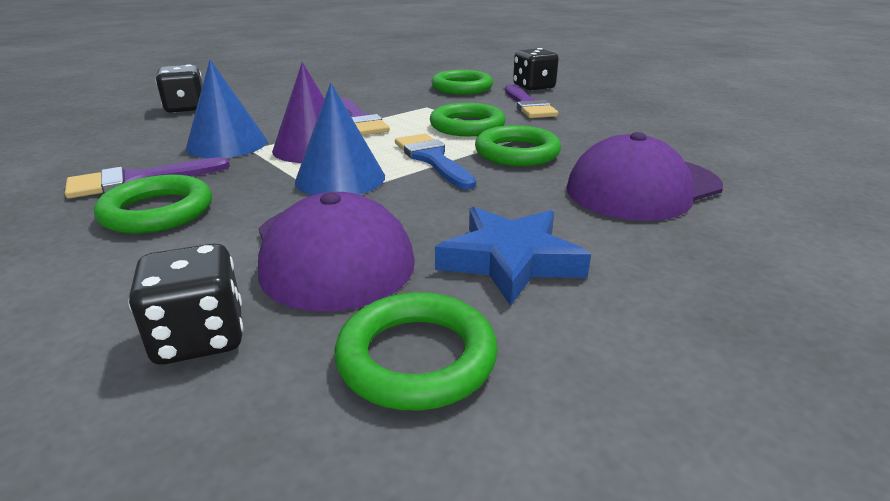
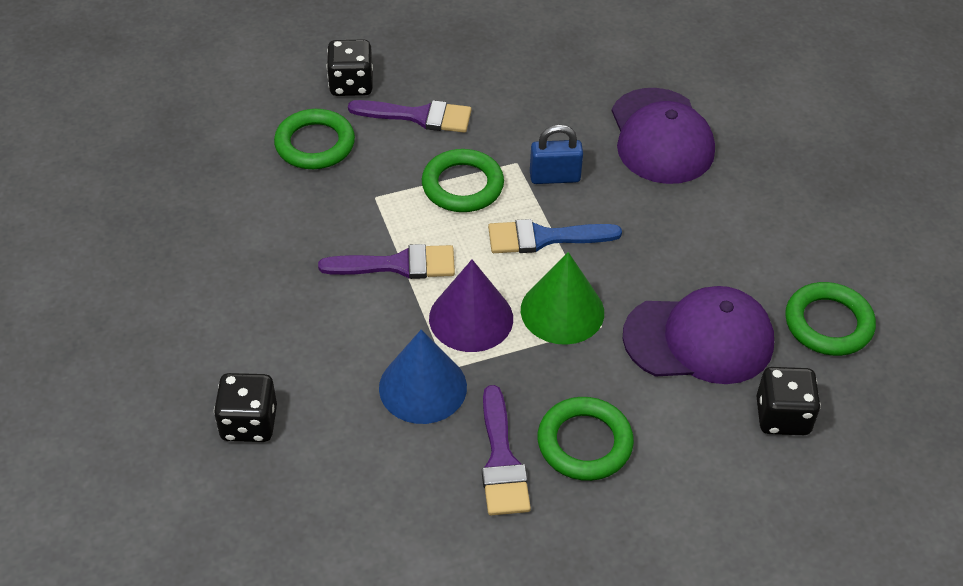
camera: 70 degrees left, 20 degrees up
(340, 178) = (562, 311): blue cone -> green cone
(510, 260) = (742, 251): blue star -> none
(517, 152) = (554, 177): green ring -> blue padlock

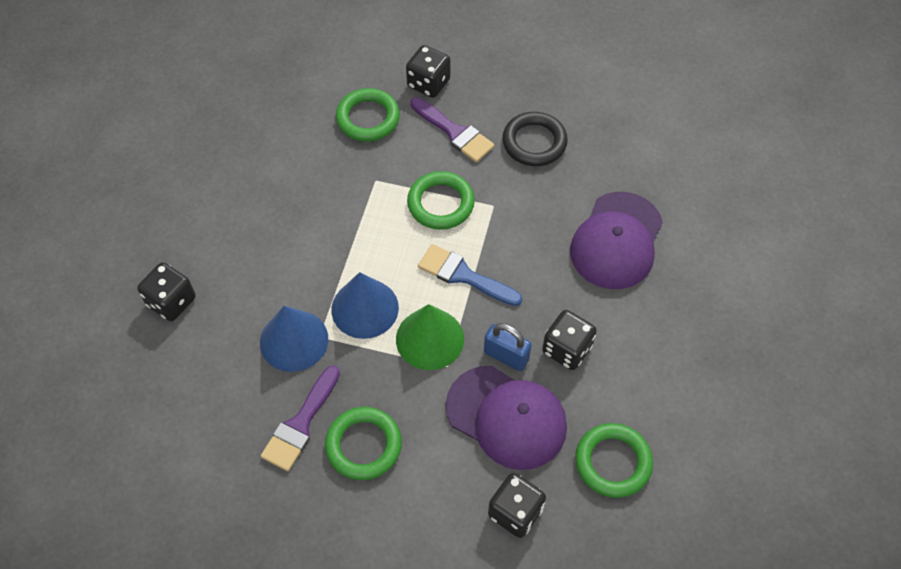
camera: 35 degrees right, 10 degrees up
(398, 265) = (349, 241): purple brush -> none
(471, 318) = (365, 308): purple cone -> blue cone
(506, 89) = (534, 142): none -> black ring
(554, 177) = (510, 232): blue padlock -> blue padlock (506, 356)
(700, 251) = (567, 349): none -> black dice

